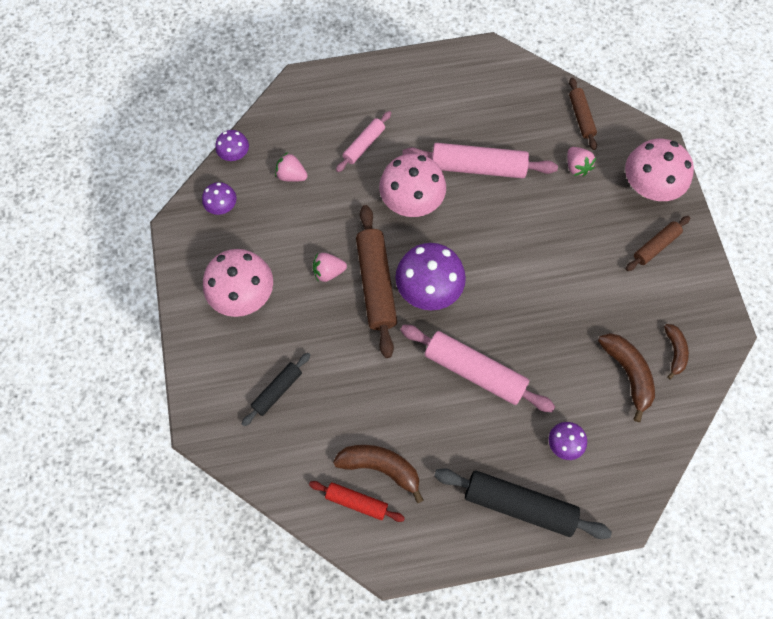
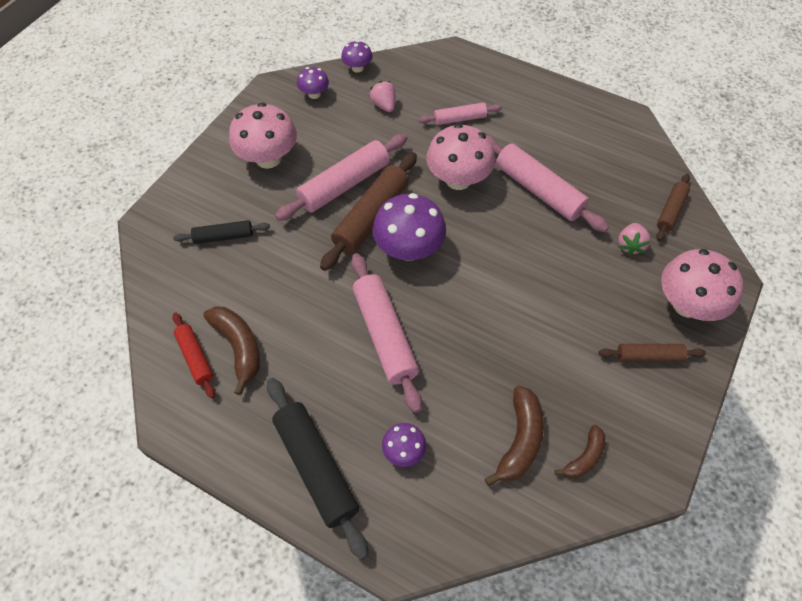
camera: 40 degrees right, 10 degrees down
(328, 272) = (344, 184): pink strawberry -> pink rolling pin

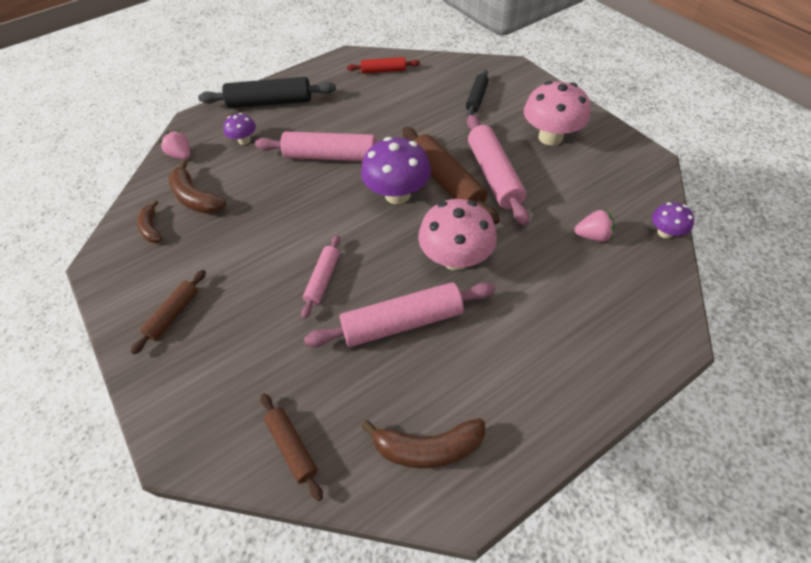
camera: 120 degrees right, 5 degrees down
(239, 347) = (377, 88): brown banana -> brown banana (428, 448)
(314, 94) = (630, 187): purple mushroom -> none
(459, 119) = (544, 295): pink rolling pin -> pink rolling pin (323, 279)
(630, 245) = (282, 371): pink strawberry -> pink strawberry (182, 155)
(687, 305) = (186, 381): pink mushroom -> none

